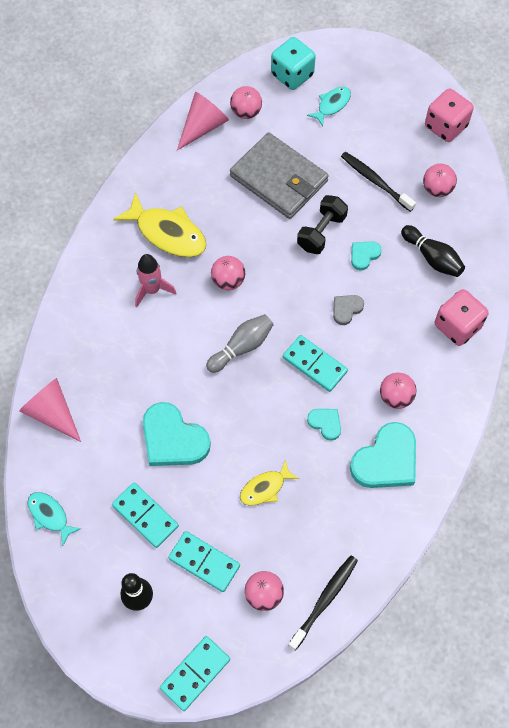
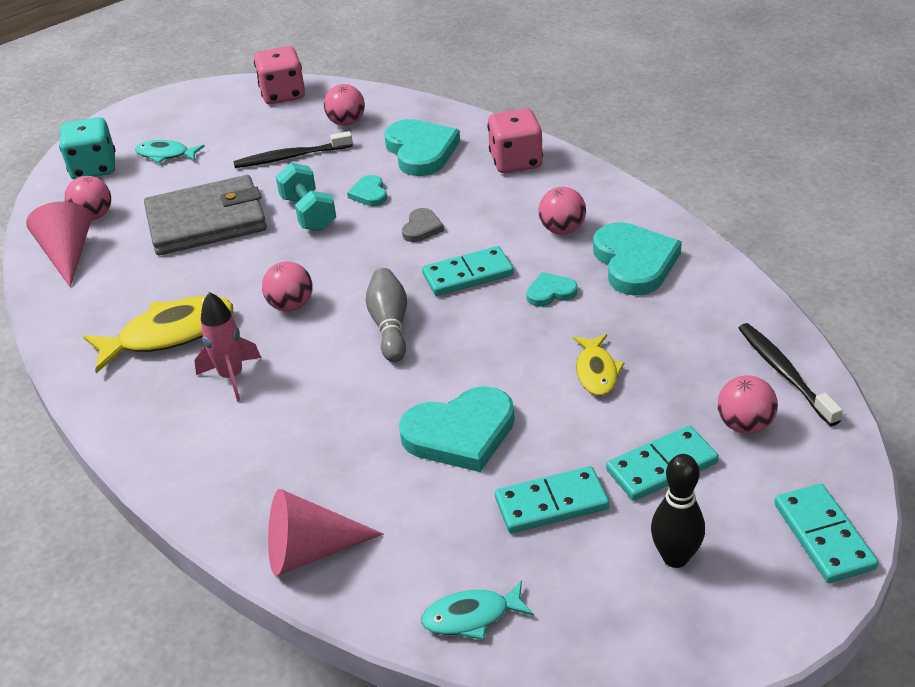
camera: 55 degrees left, 25 degrees down
(321, 232) = (308, 213): black dumbbell -> turquoise dumbbell
(332, 105) = (166, 155): turquoise fish -> turquoise fish turned 60 degrees counterclockwise
(346, 309) = (422, 228): grey heart -> grey heart turned 150 degrees counterclockwise
(432, 258) = (421, 151): black bowling pin -> turquoise heart

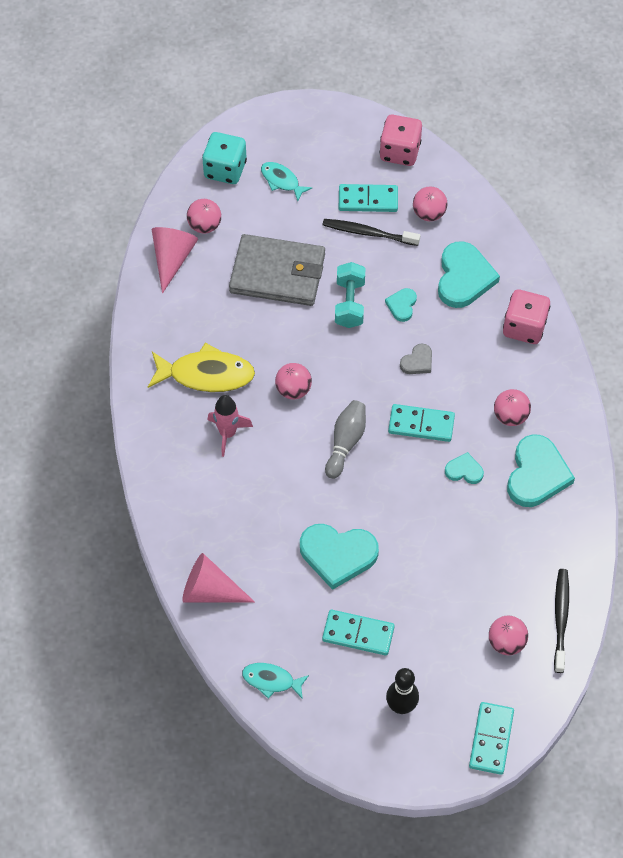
camera: 25 degrees right, 20 degrees up
(596, 372) = (448, 553): yellow fish -> none
(662, 467) = (437, 644): turquoise domino -> turquoise domino (368, 200)

